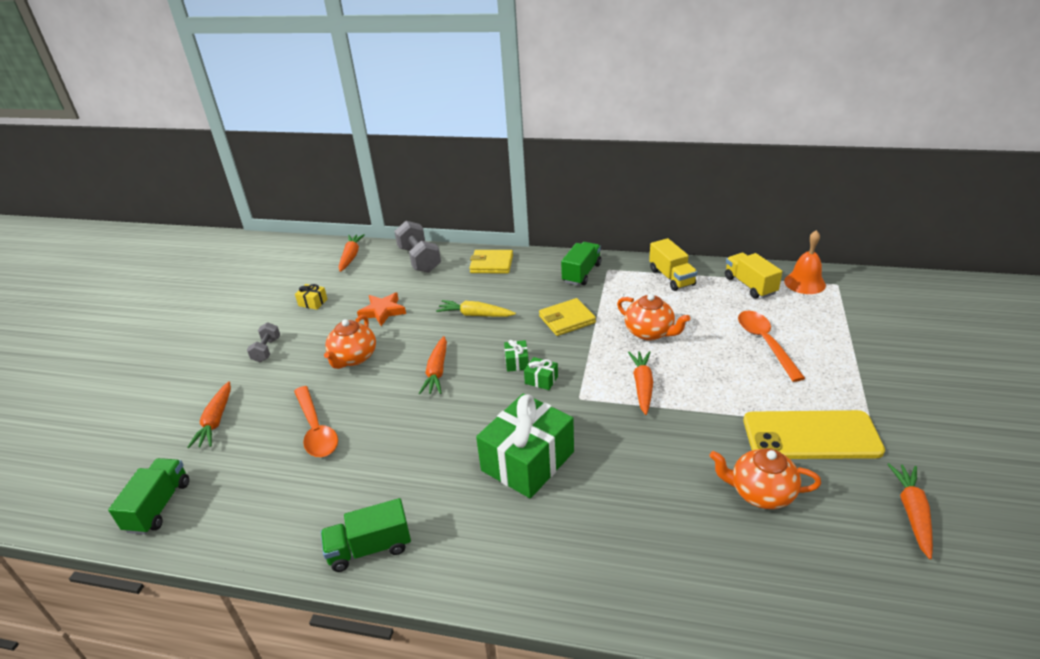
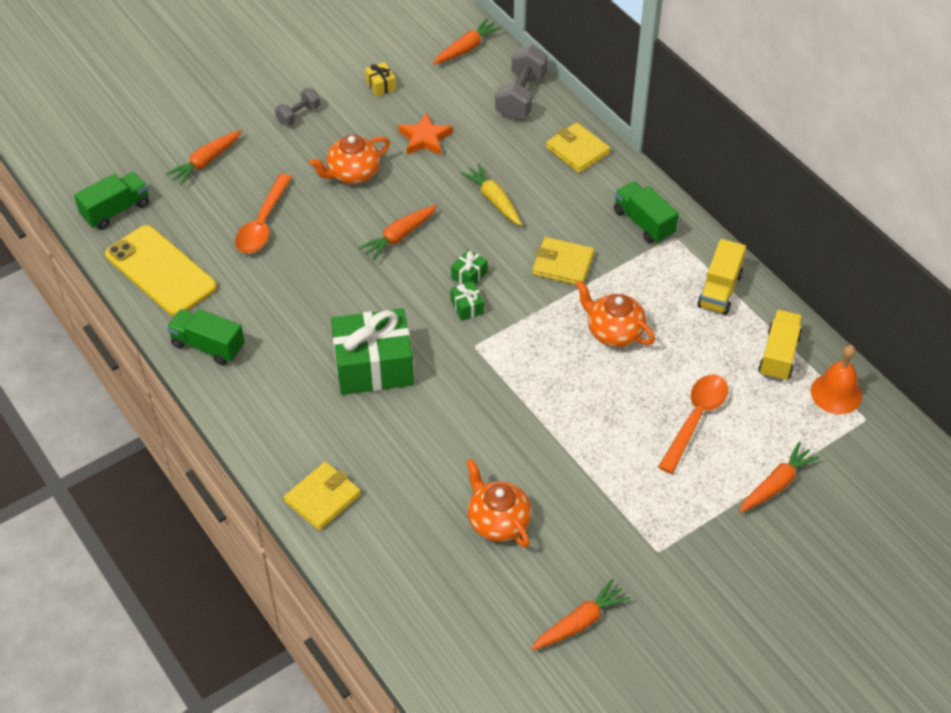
camera: 40 degrees right, 15 degrees up
(581, 273) = (644, 223): green truck -> green truck turned 105 degrees counterclockwise
(621, 588) = (322, 498): none -> yellow wallet
(642, 386) = (536, 374): orange carrot -> orange carrot (776, 484)
(650, 332) = (613, 332): orange teapot -> orange teapot turned 135 degrees clockwise
(811, 436) = (601, 517): yellow phone -> yellow phone (161, 271)

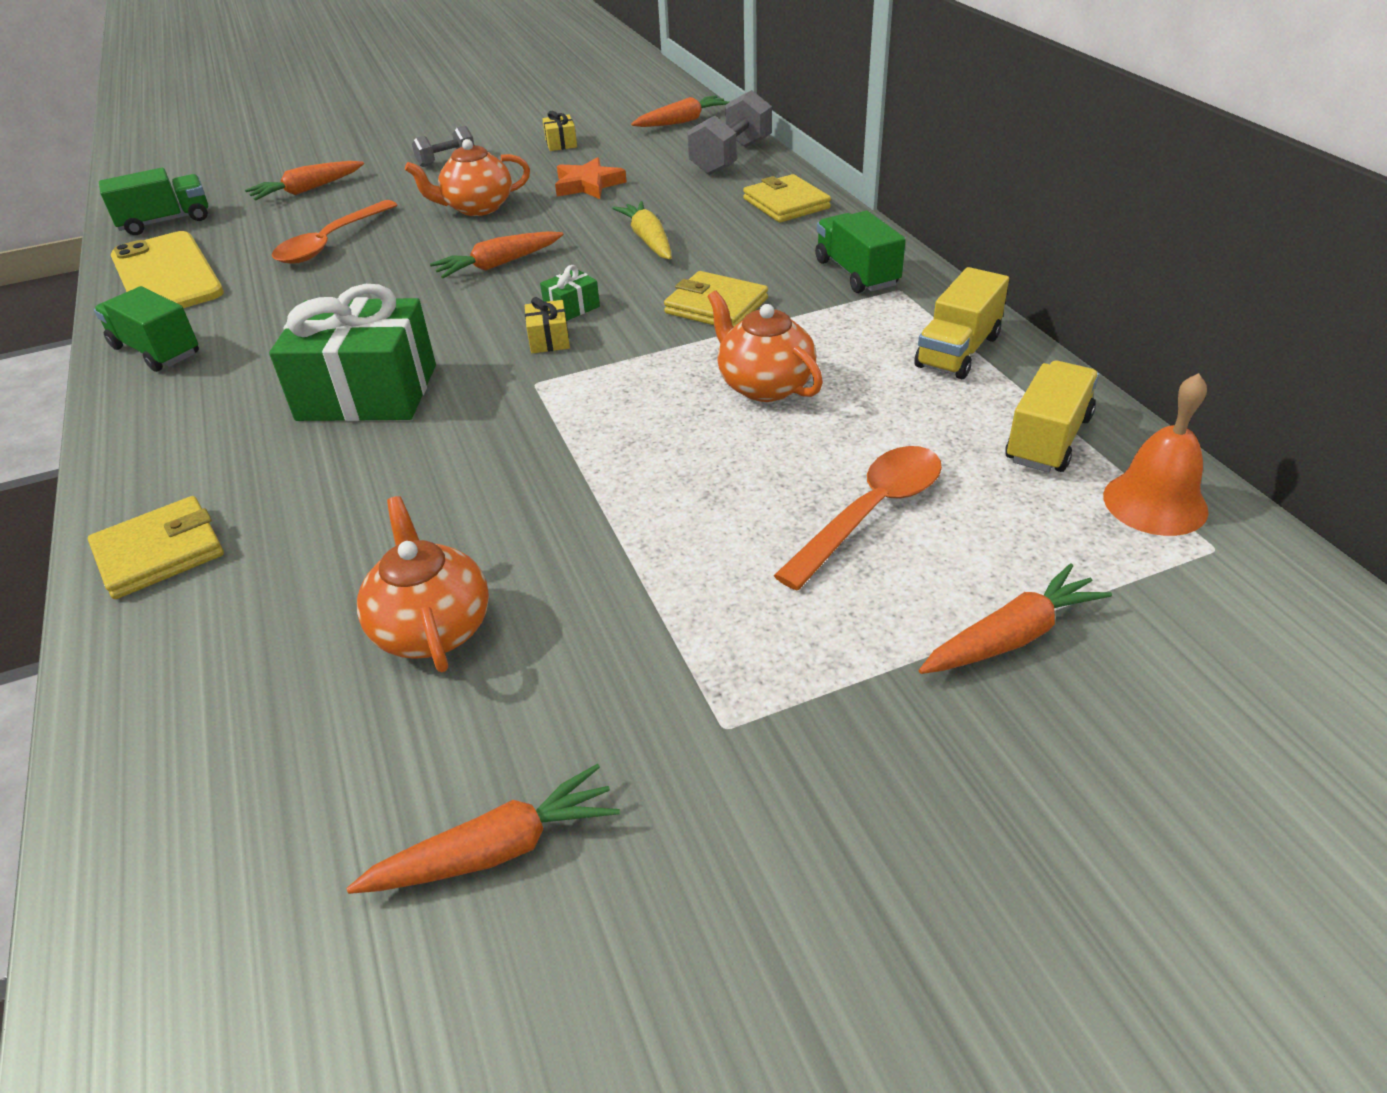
camera: 15 degrees right, 10 degrees down
(467, 307) = (549, 339): green gift -> yellow gift

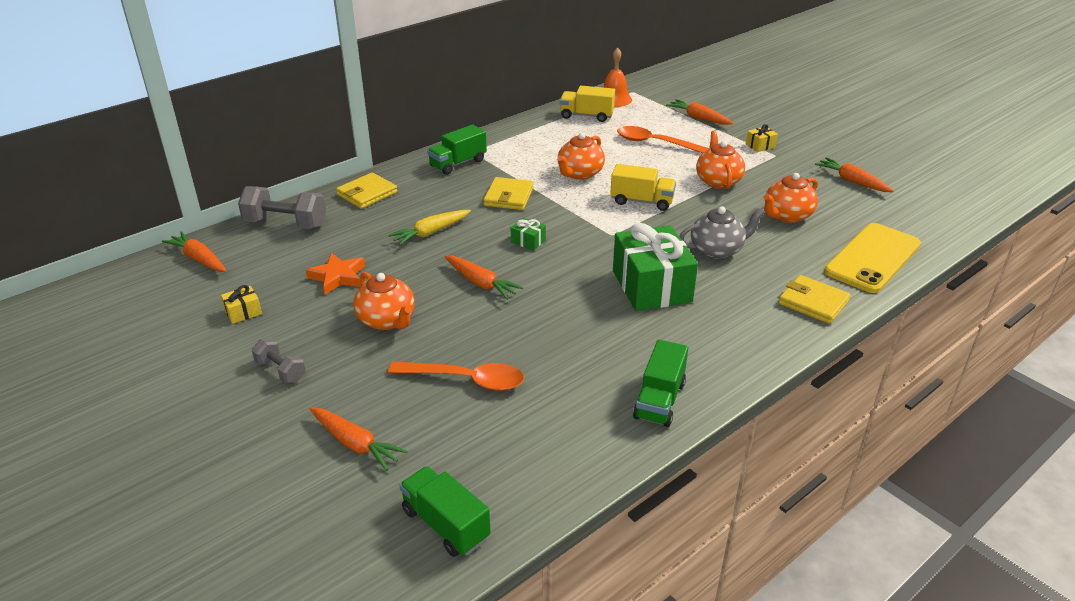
camera: 110 degrees left, 5 degrees down
(166, 275) = (552, 459): yellow phone -> yellow phone (873, 258)
(398, 486) = (717, 250): none -> grey teapot
(549, 339) = (567, 240): yellow gift -> yellow gift (760, 146)
(643, 565) = (718, 181): none -> orange teapot
(957, 351) = (528, 135): yellow truck -> yellow truck (642, 201)

